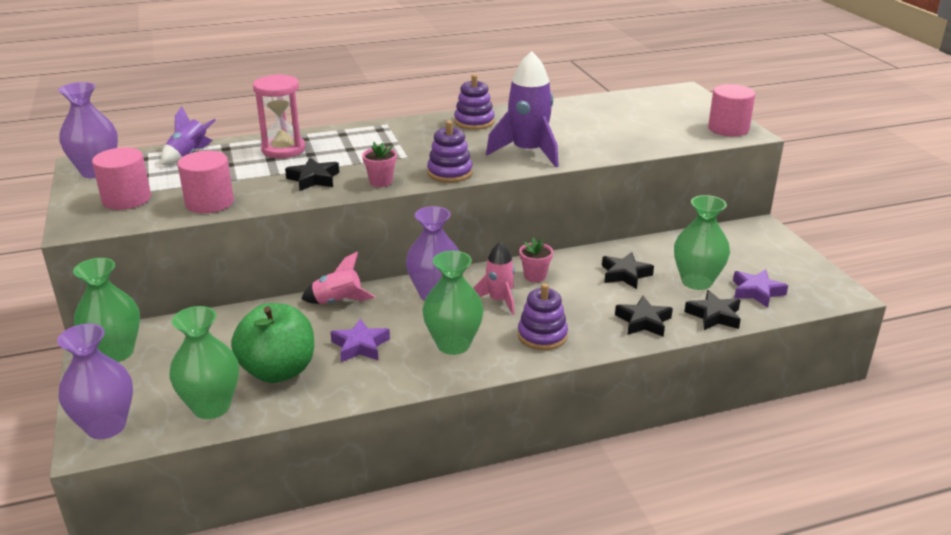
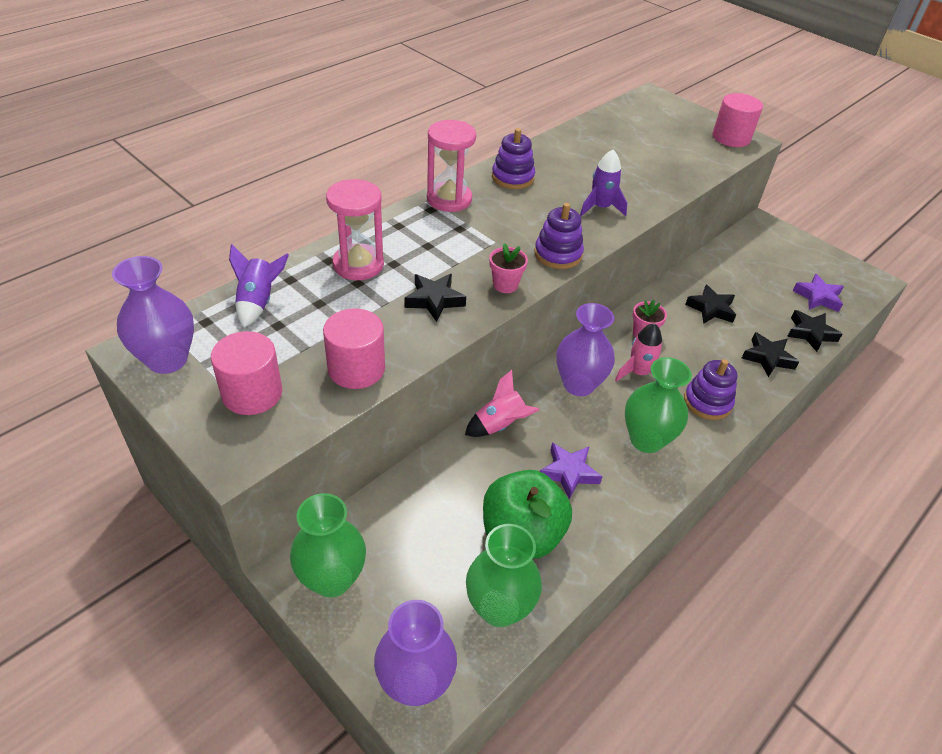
camera: 30 degrees left, 15 degrees up
(402, 126) = (449, 199): none -> pink hourglass
(528, 152) = (600, 207): purple rocket -> purple rocket, size x0.60
(696, 282) = (768, 300): green vase -> none

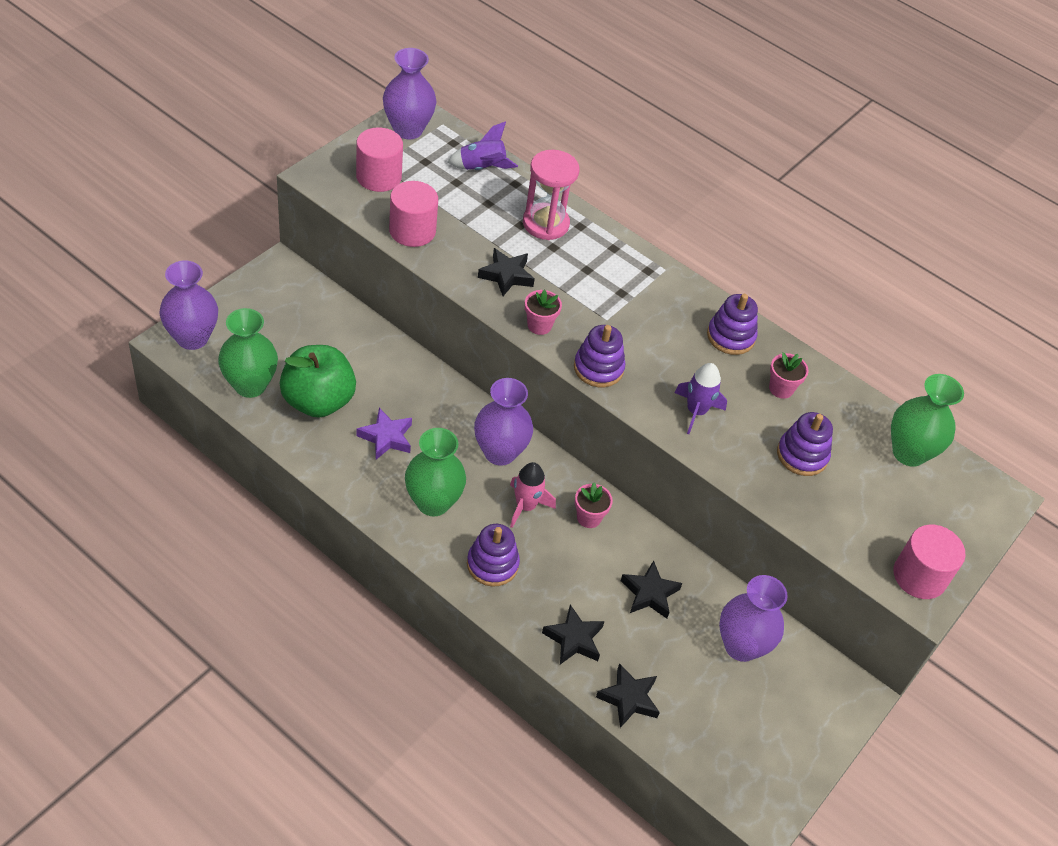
camera: 80 degrees right, 5 degrees up
(332, 579) = (274, 288): green vase -> green vase (908, 452)
(449, 199) = (670, 284): pink hourglass -> none
(500, 425) = (437, 388): pink rocket -> none
(568, 163) = (781, 389): none -> pink flower pot
(635, 165) = (802, 455): none -> purple stacking toy
(743, 269) = (741, 646): none -> purple vase
(818, 297) = (705, 726): purple star -> none

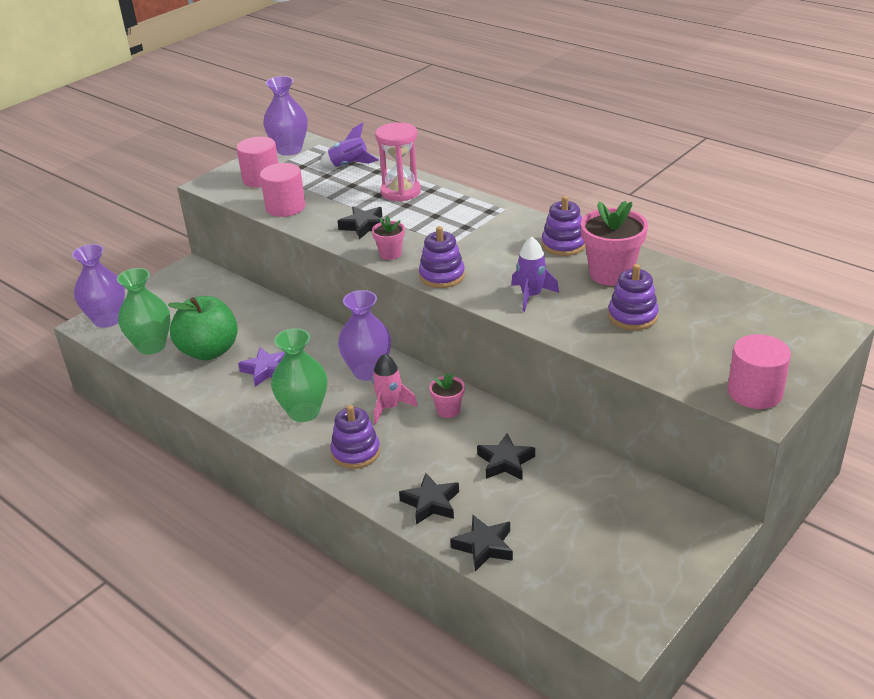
camera: 10 degrees right, 15 degrees down
(741, 646) = (596, 495): purple vase -> none
(781, 389) = (611, 274): pink flower pot -> pink flower pot, size x1.89
(908, 452) = (736, 305): green vase -> none

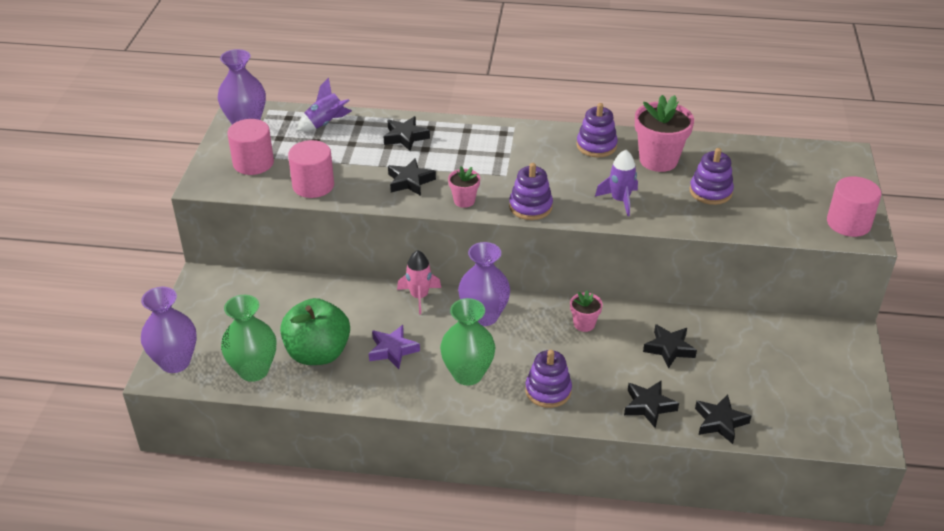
camera: 35 degrees left, 5 degrees up
(389, 407) = (535, 340): pink rocket -> pink rocket (419, 296)
(400, 192) = (405, 137): pink hourglass -> black star

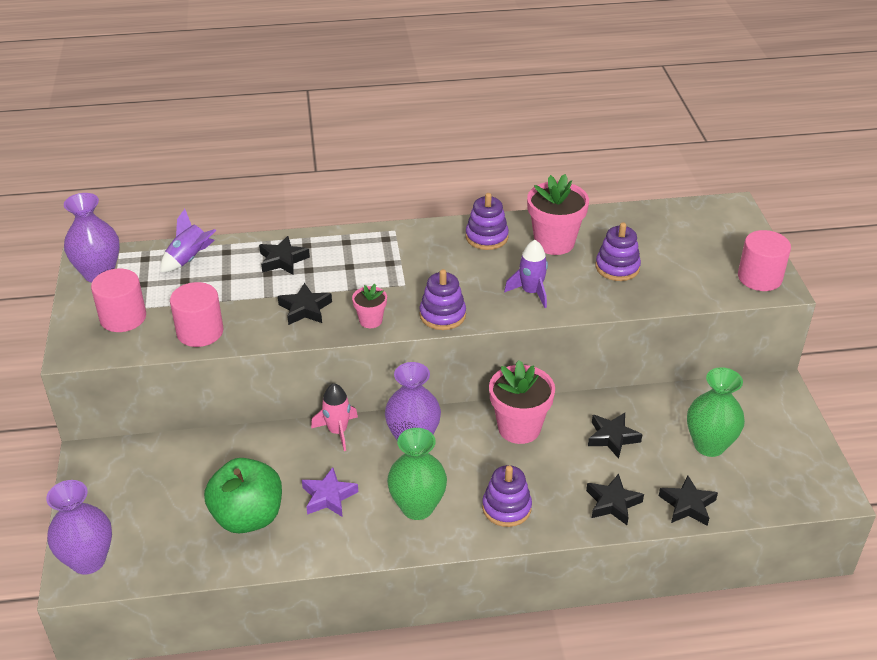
camera: 15 degrees left, 0 degrees up
(253, 370) = (182, 551): green vase -> green vase (709, 445)
(584, 324) = (519, 428): pink flower pot -> pink flower pot, size x1.89

